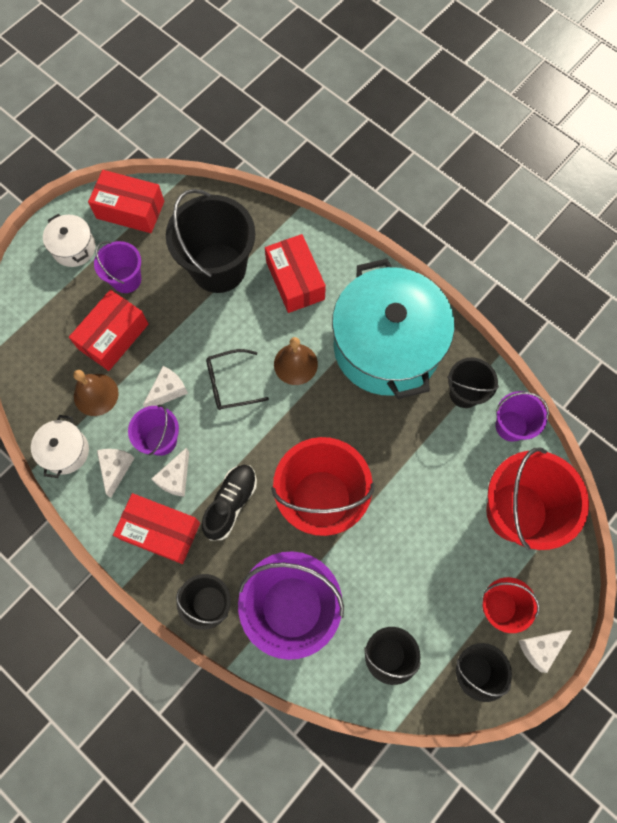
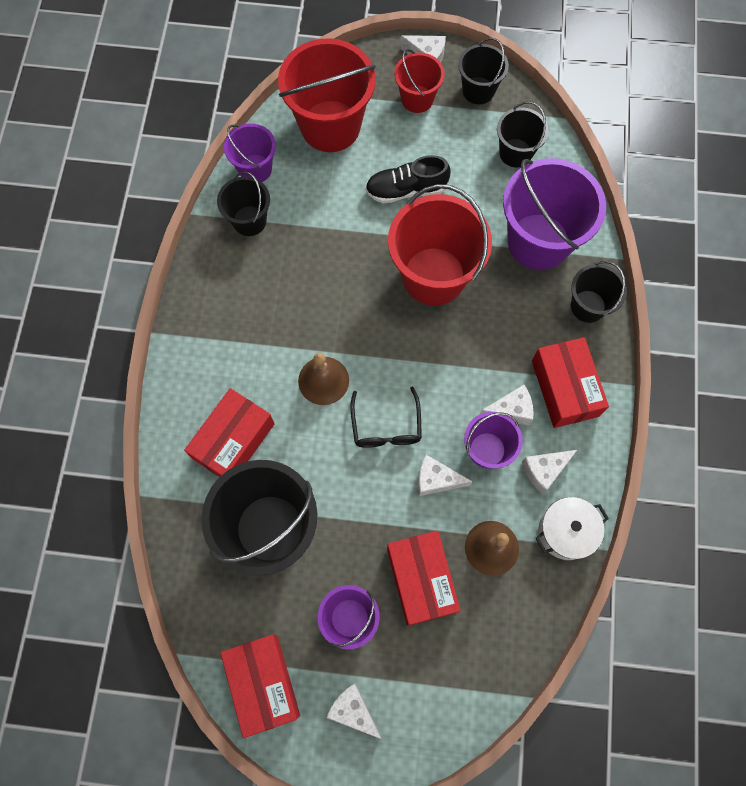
camera: 125 degrees left, 0 degrees up
(74, 248) = (353, 710): white pot -> white cheese
(113, 336) = (421, 580): red box -> red box turned 75 degrees clockwise
(230, 383) = (386, 426): black glasses -> black glasses turned 45 degrees clockwise
(231, 503) = (495, 346): black shoe -> black shoe (406, 190)
(386, 346) = (248, 312): turquoise pot -> none

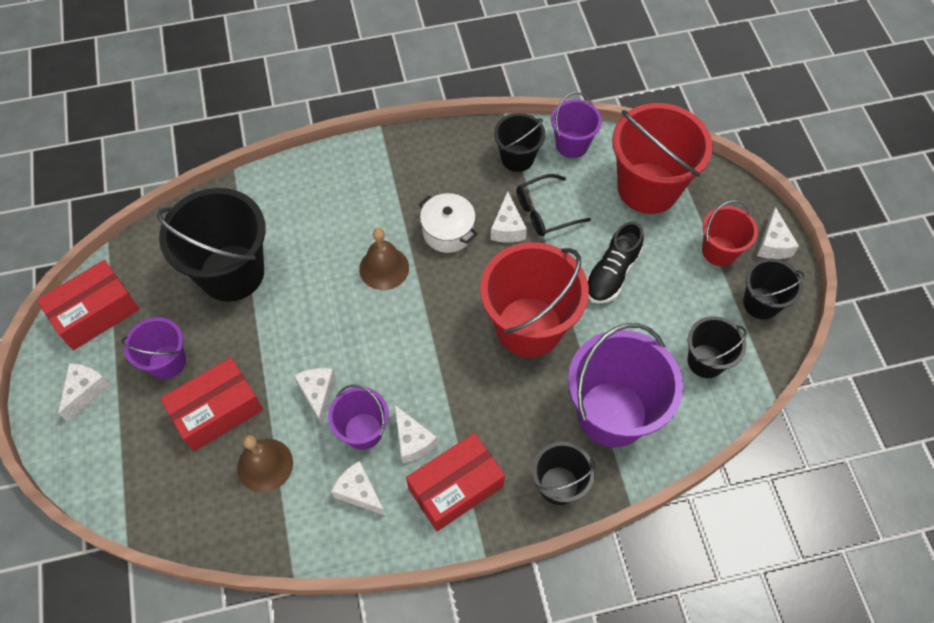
camera: 70 degrees right, 10 degrees down
(233, 441) = (303, 218): red box -> none
(324, 257) = (507, 228): none -> white cheese
(386, 426) = (357, 334): black glasses -> black glasses (545, 212)
(406, 190) = (612, 273): black shoe -> black shoe turned 120 degrees counterclockwise
(566, 531) = (301, 532): white pot -> white pot (448, 231)

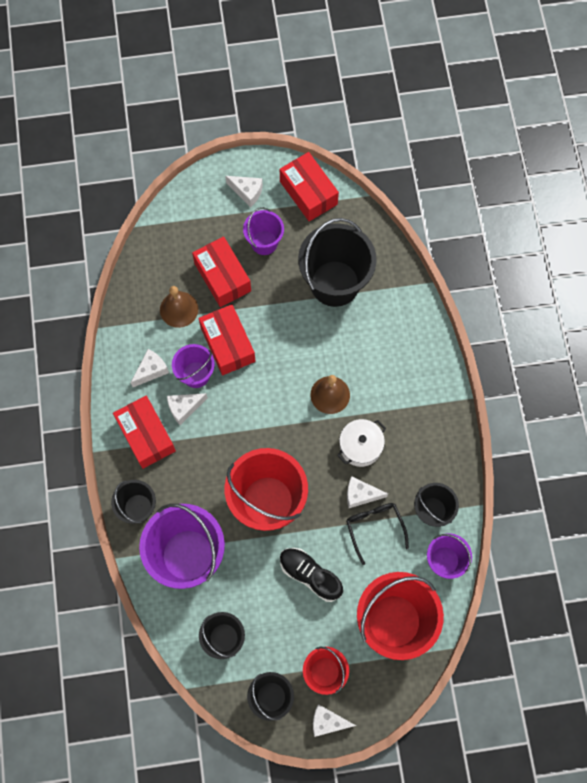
camera: 95 degrees right, 10 degrees up
(318, 394) = (228, 344): white cheese -> red box

